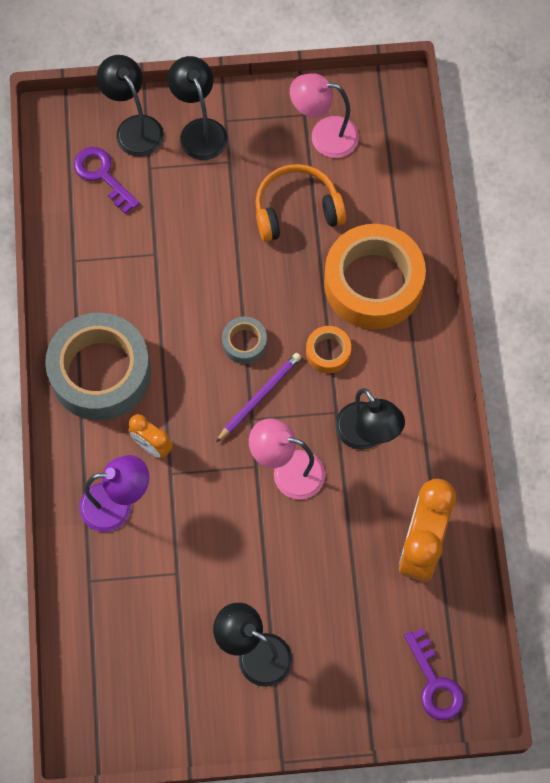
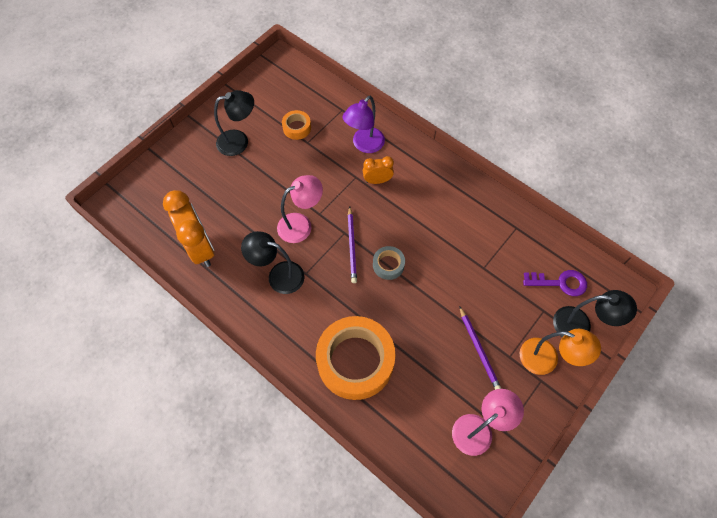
camera: 135 degrees right, 5 degrees down
(100, 373) = (439, 190): grey tape -> none
(199, 130) = (547, 359): black lamp -> orange lamp
(249, 191) = (479, 350): none -> purple pencil
(296, 209) = (442, 364): orange headphones -> none
(328, 352) = (341, 299): orange tape -> orange tape (297, 128)
(434, 682) = (141, 196): purple key -> none

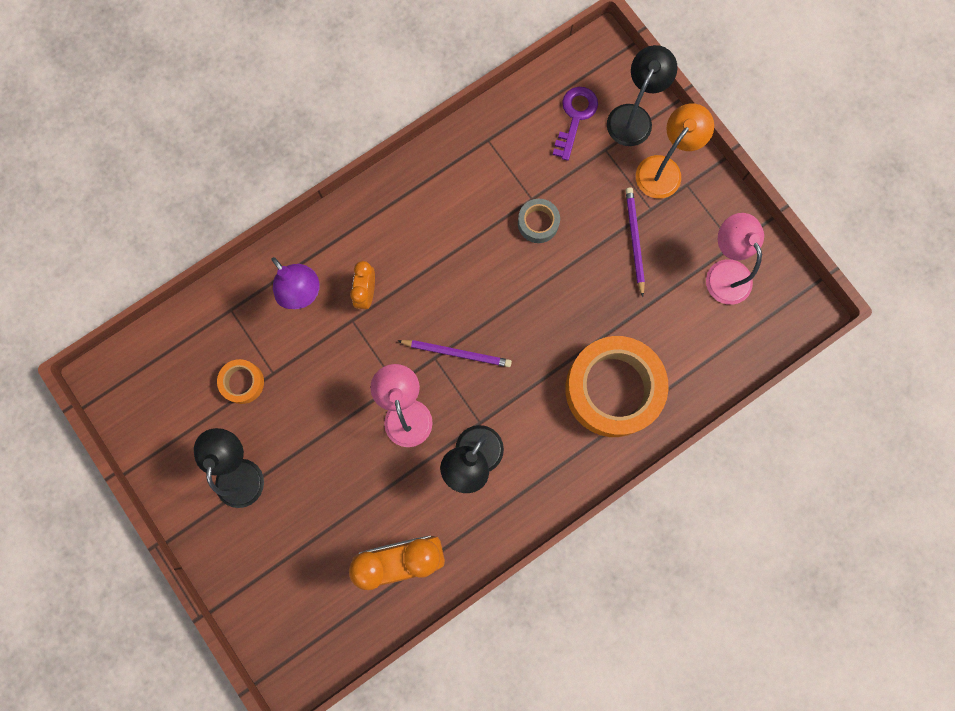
camera: 75 degrees left, 15 degrees up
(388, 265) = (496, 314): grey tape -> grey tape (538, 223)
(479, 350) = (634, 240): purple pencil -> purple pencil turned 90 degrees counterclockwise

